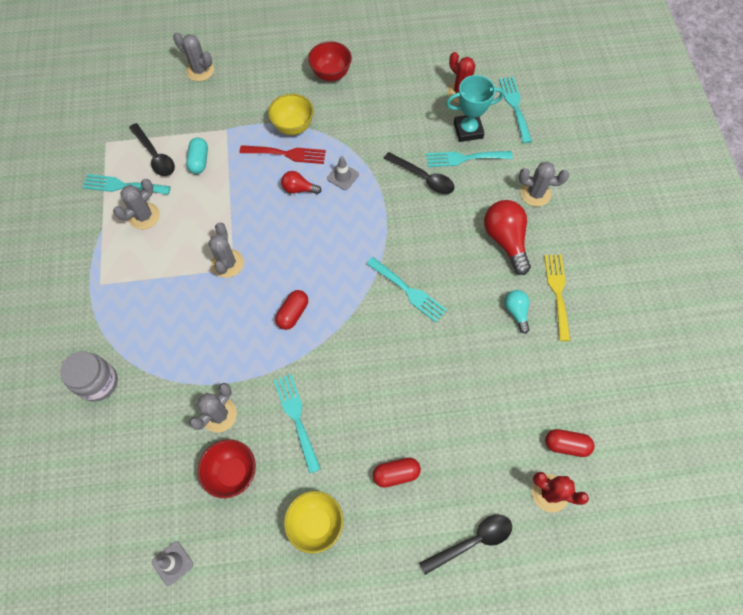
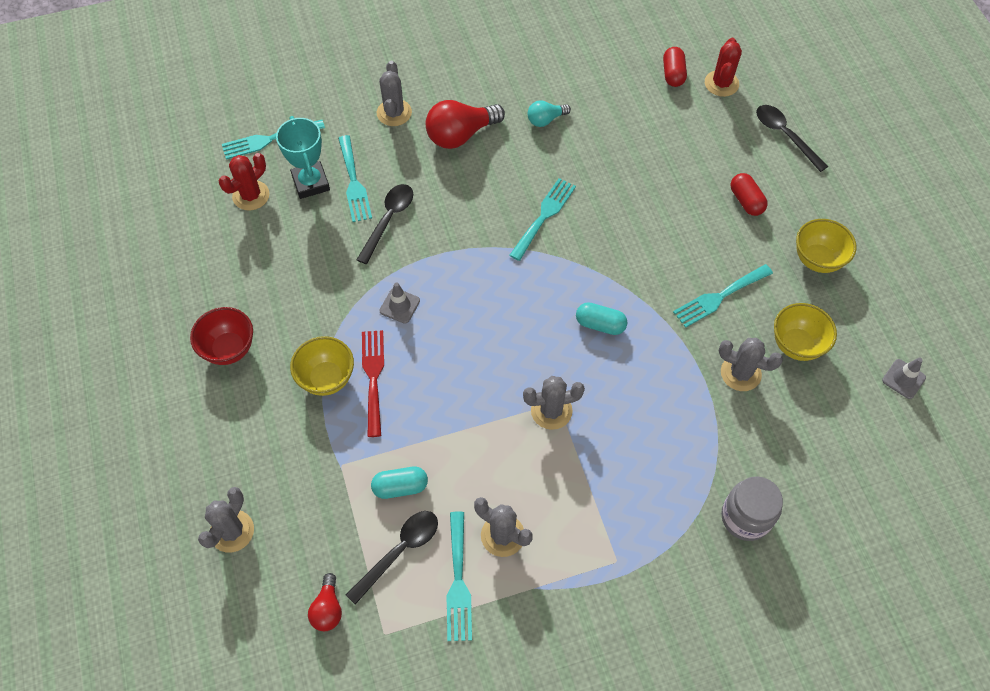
camera: 100 degrees left, 5 degrees down
(232, 472) = (796, 345): red bowl -> yellow bowl
(293, 313) = (600, 324): red capsule -> turquoise capsule
(299, 189) = (426, 352): red light bulb -> red light bulb (328, 609)
(557, 292) = (514, 88): yellow fork -> none

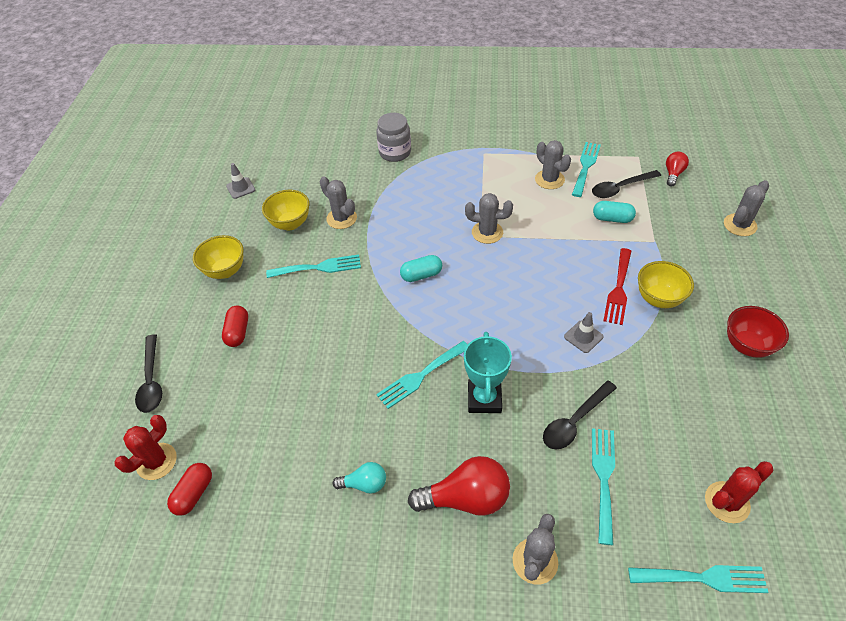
camera: 155 degrees left, 10 degrees down
(311, 183) = (654, 495): turquoise trophy -> turquoise trophy (484, 398)
(600, 324) = (421, 275): turquoise capsule -> turquoise capsule turned 60 degrees counterclockwise

